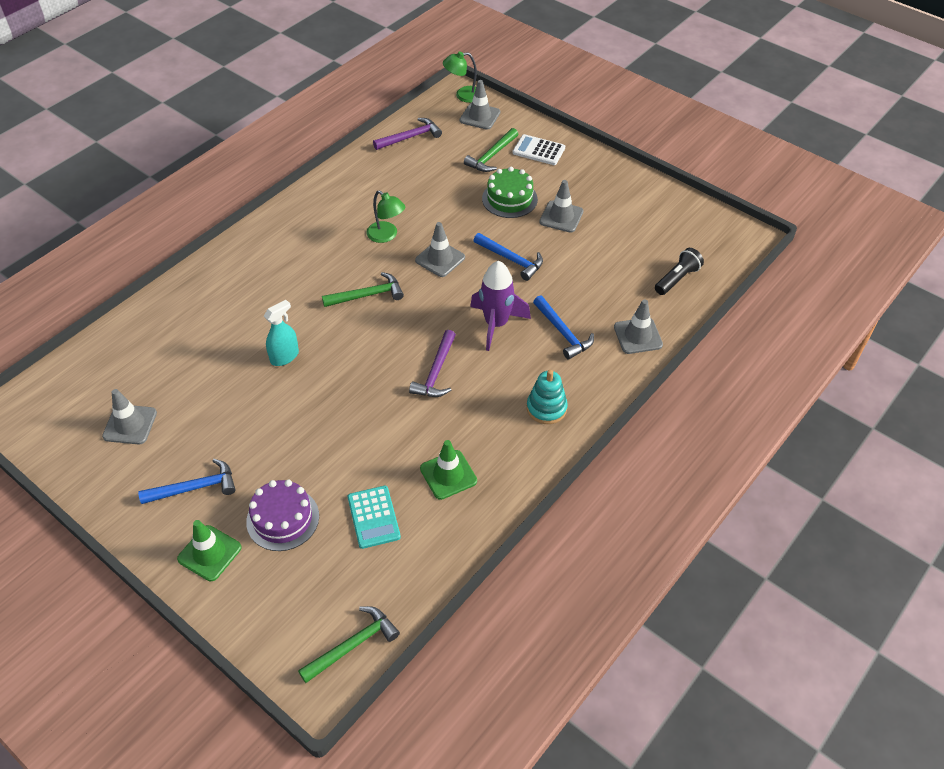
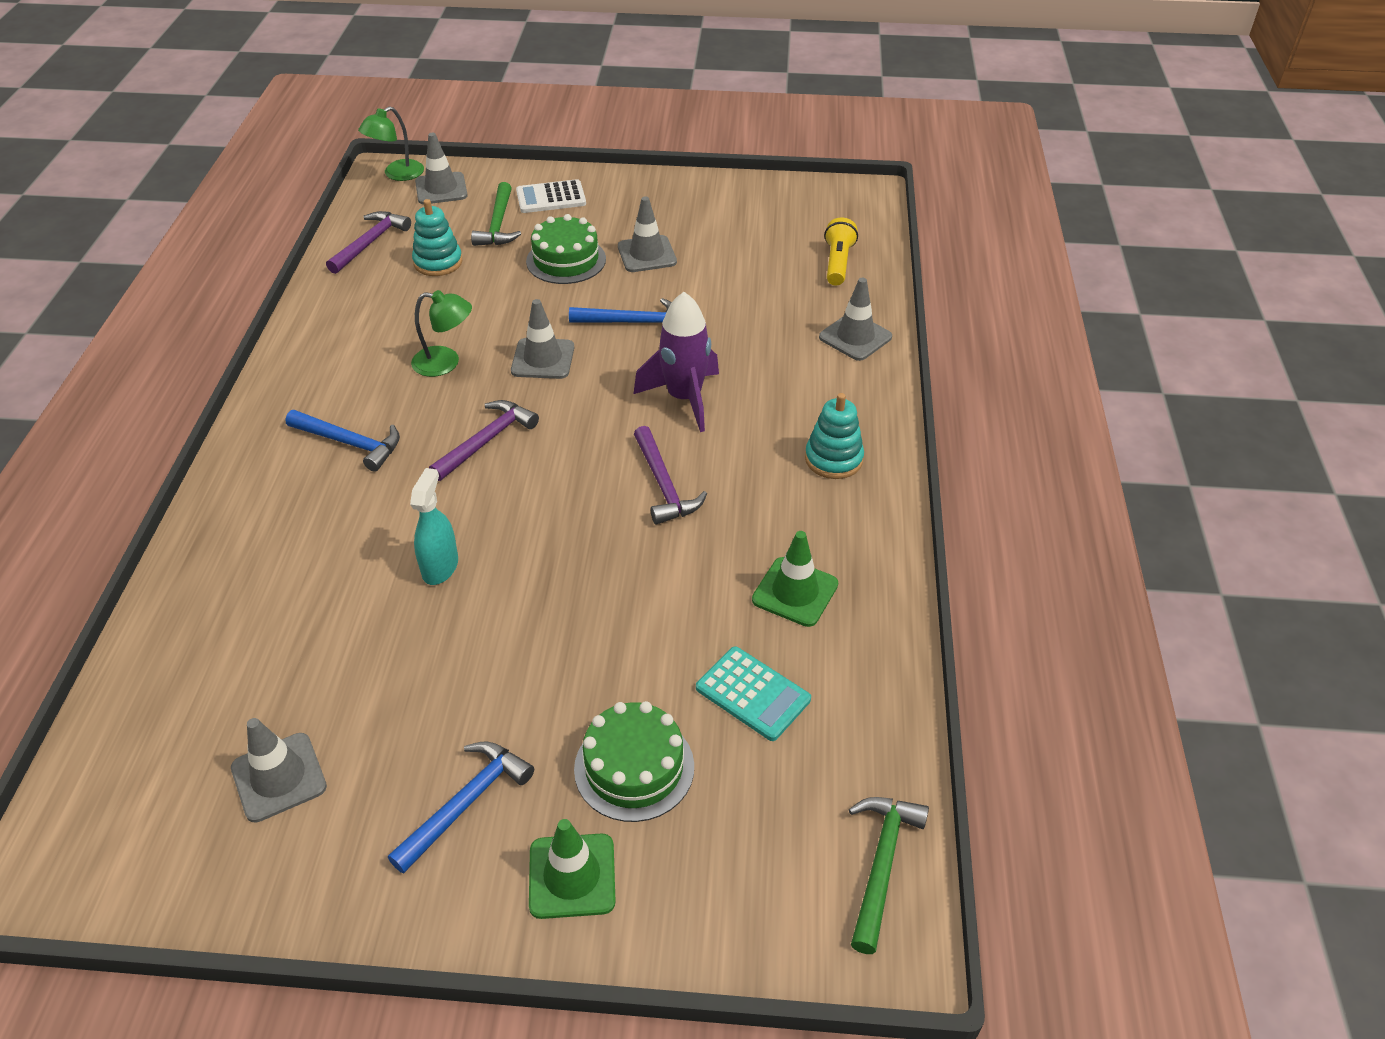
camera: 35 degrees left, 5 degrees down
(283, 519) = (634, 767): purple cake -> green cake
(367, 295) = (487, 441): green hammer -> purple hammer
(436, 167) = (438, 262): none -> turquoise stacking toy
(563, 333) = (770, 371): blue hammer -> blue hammer (350, 443)
(677, 279) = (838, 263): black flashlight -> yellow flashlight

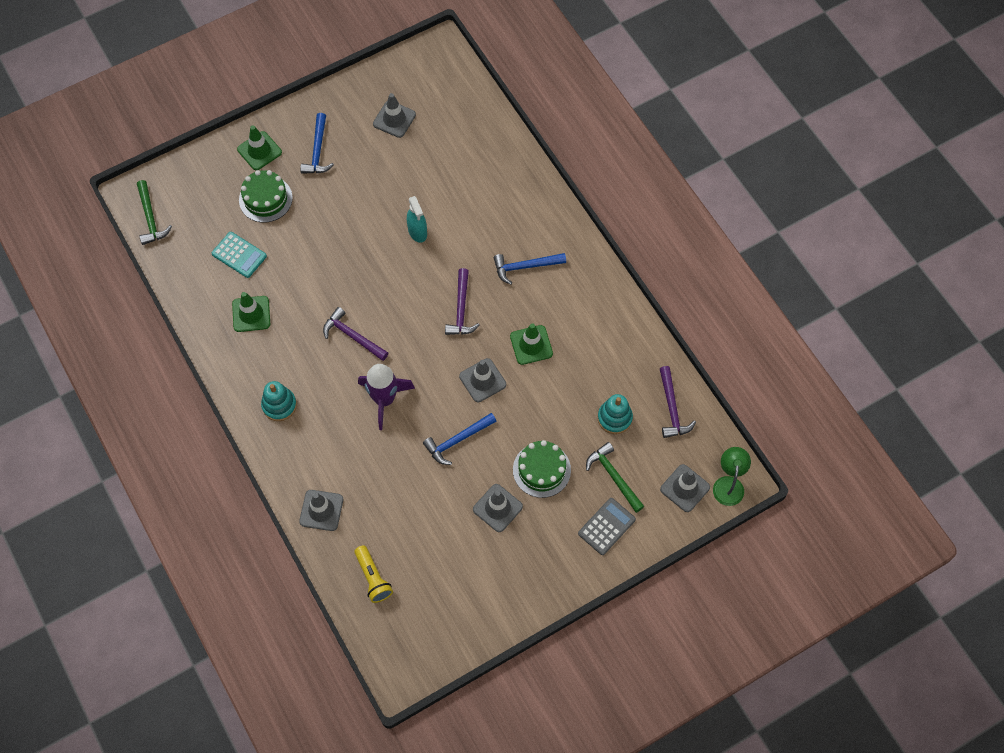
camera: 145 degrees right, 20 degrees up
(445, 363) = (531, 345): green lamp -> green traffic cone
(551, 197) = (606, 526): white calculator -> grey calculator
(753, 694) = (239, 255): turquoise calculator -> turquoise calculator turned 150 degrees counterclockwise

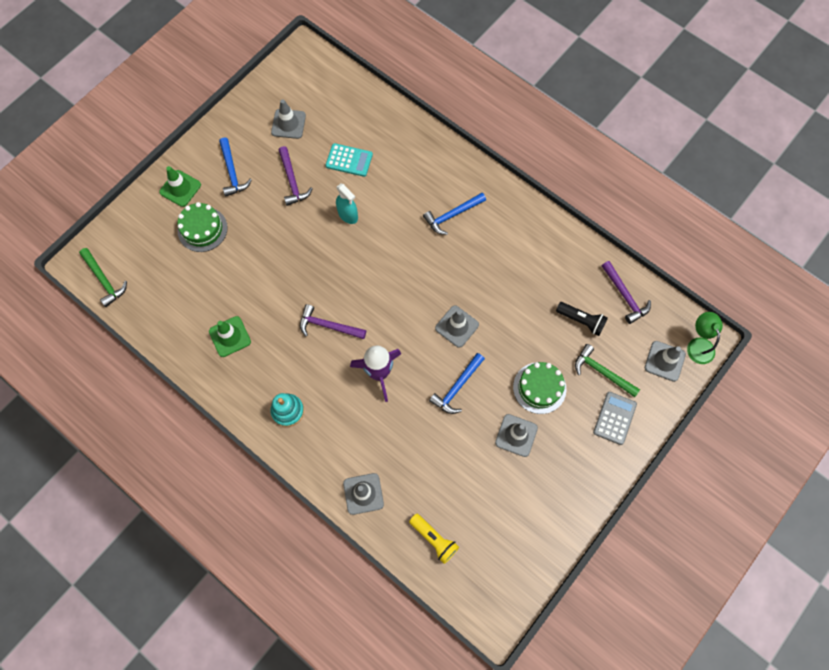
camera: 20 degrees left, 5 degrees up
(239, 255) = (198, 287): turquoise calculator -> turquoise calculator (349, 160)
(461, 309) = (413, 270): purple hammer -> purple hammer (292, 181)
(531, 345) = (485, 281): green traffic cone -> none
(614, 418) = (581, 321): turquoise stacking toy -> black flashlight

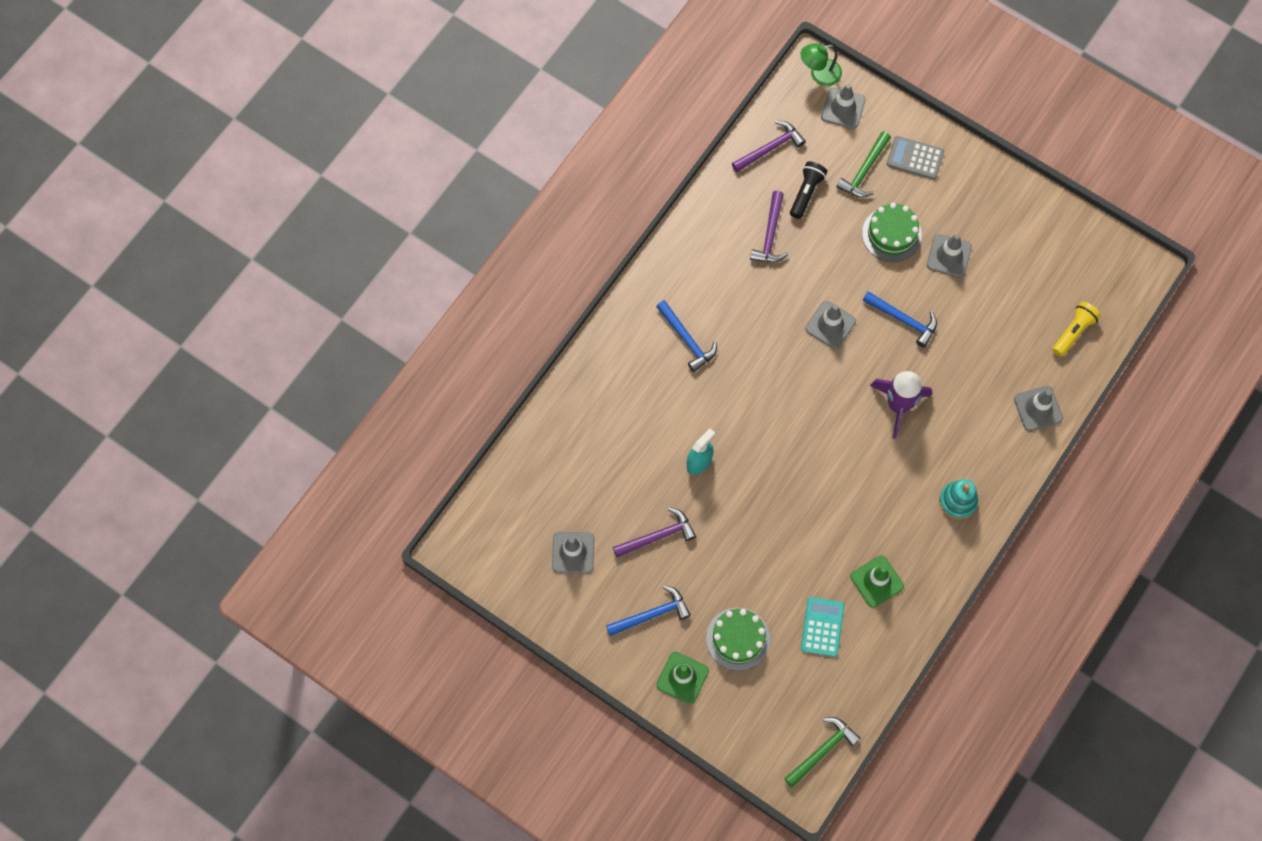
camera: 95 degrees left, 0 degrees up
(328, 326) = (848, 468): purple hammer -> purple hammer (770, 235)
(349, 160) = (621, 469): turquoise calculator -> turquoise calculator (822, 627)

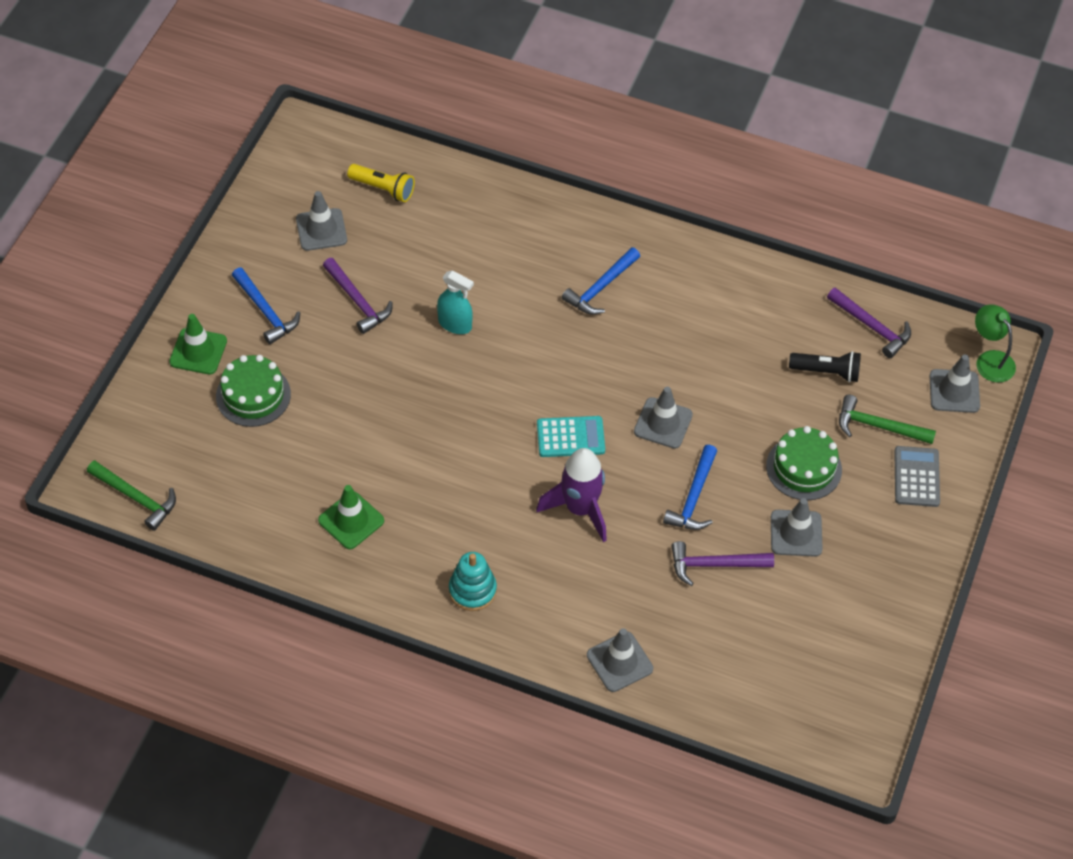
camera: 75 degrees right, 15 degrees down
(770, 235) = (759, 345): purple hammer -> purple hammer (714, 564)
(822, 627) = (283, 474): turquoise calculator -> turquoise calculator (570, 437)
(1073, 332) = (737, 689): yellow flashlight -> yellow flashlight (383, 189)

